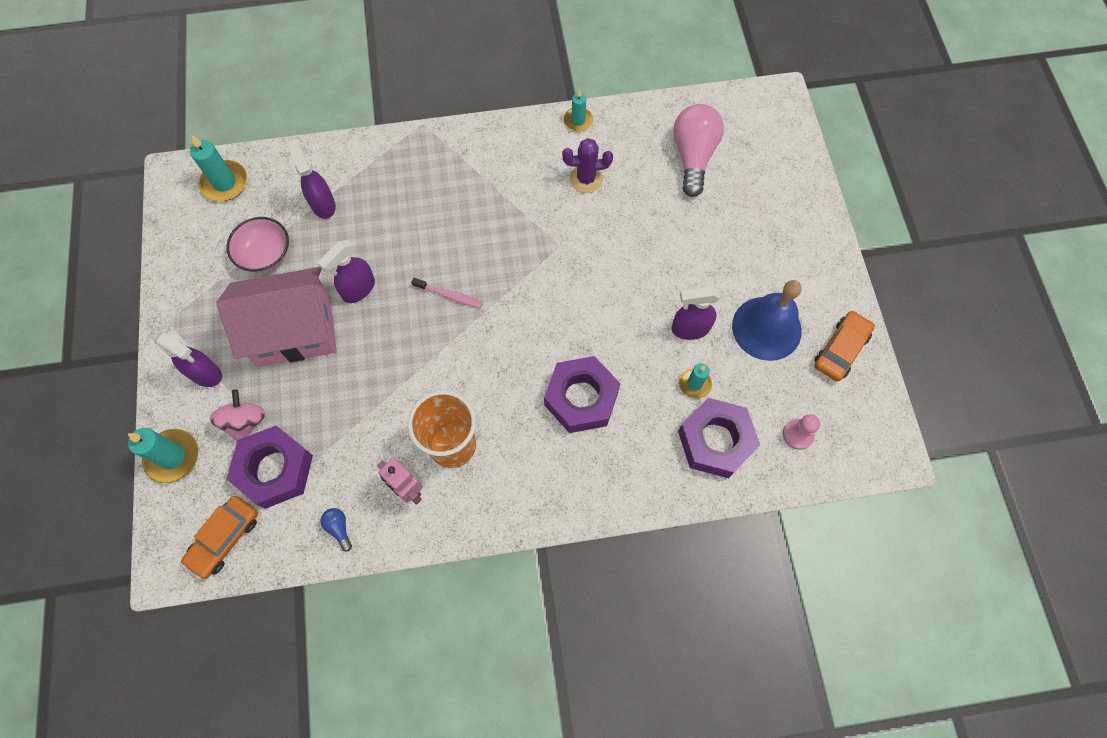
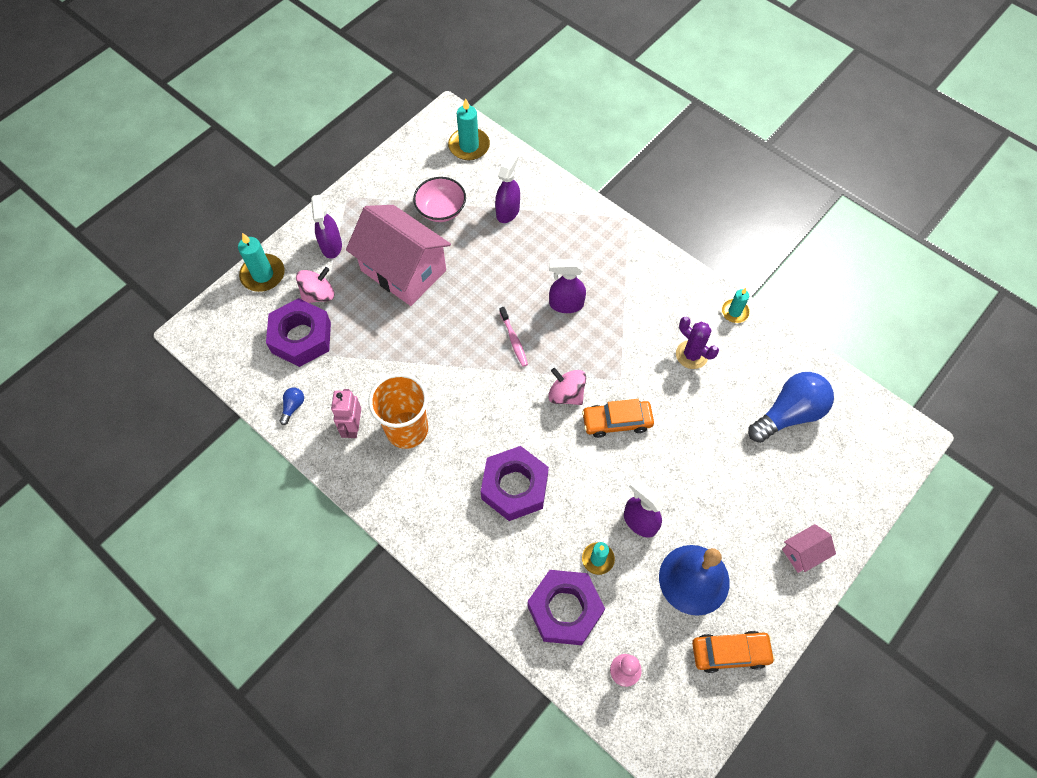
camera: 50 degrees right, 5 degrees down
(224, 538) = (234, 347): orange car -> orange car (617, 421)
(358, 289) = (467, 282): purple spray bottle -> purple spray bottle (566, 304)
(536, 295) = (566, 394): none -> pink spinning top
(693, 156) = (789, 414): pink light bulb -> blue light bulb
(806, 238) = (803, 553): none -> pink house

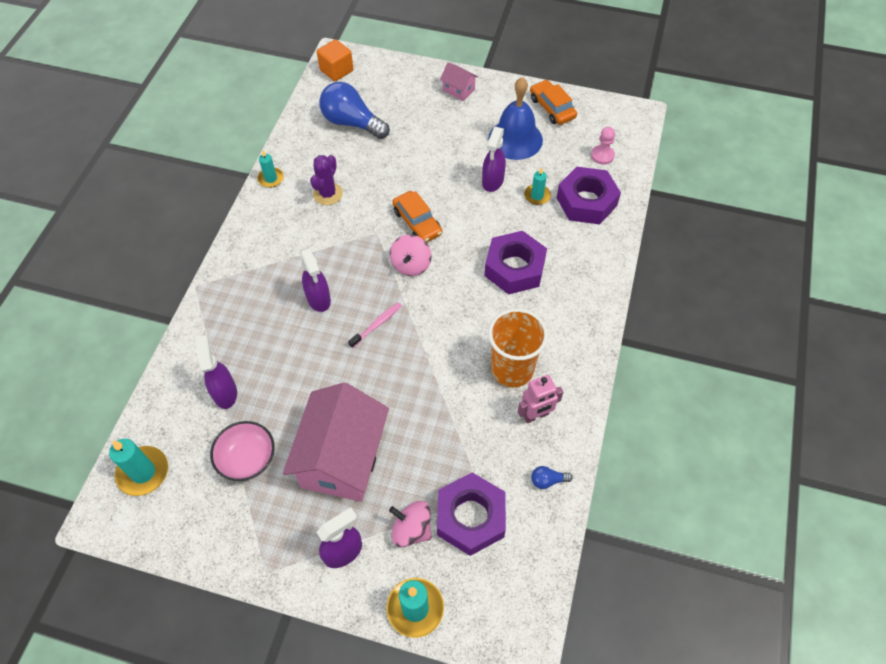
camera: 115 degrees left, 5 degrees down
(508, 211) = (225, 392): purple spray bottle -> purple spray bottle turned 75 degrees clockwise
(885, 429) = (336, 70): none -> orange cube

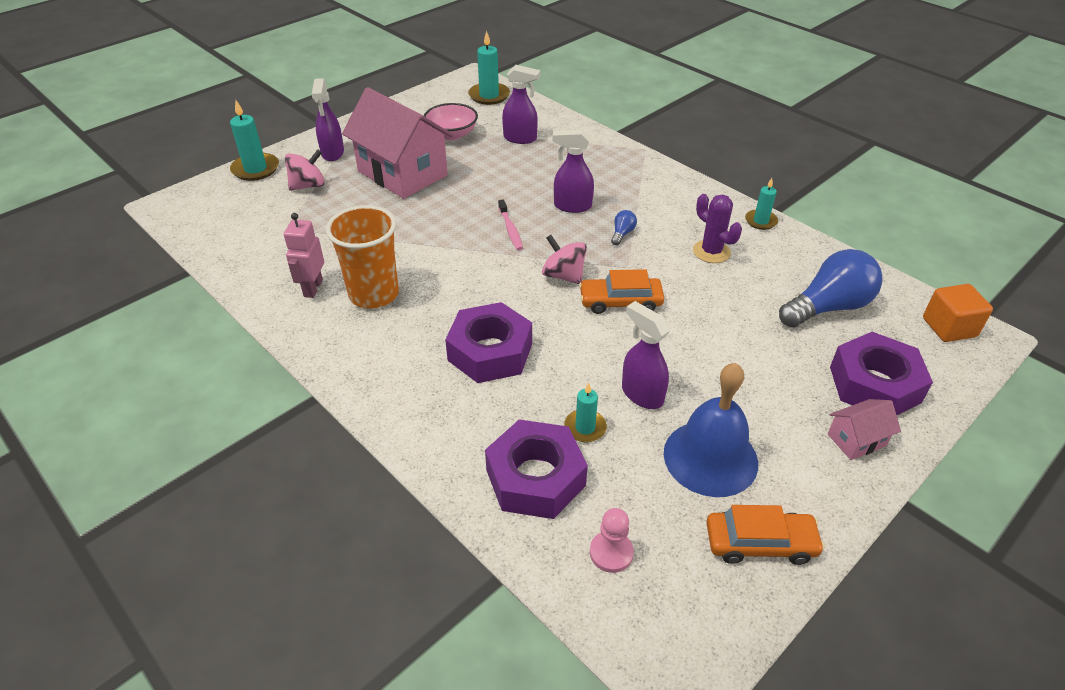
camera: 120 degrees right, 15 degrees down
(471, 517) = (279, 216): purple nut -> purple nut (874, 384)
(547, 480) = (251, 268): blue light bulb -> blue light bulb (622, 233)

